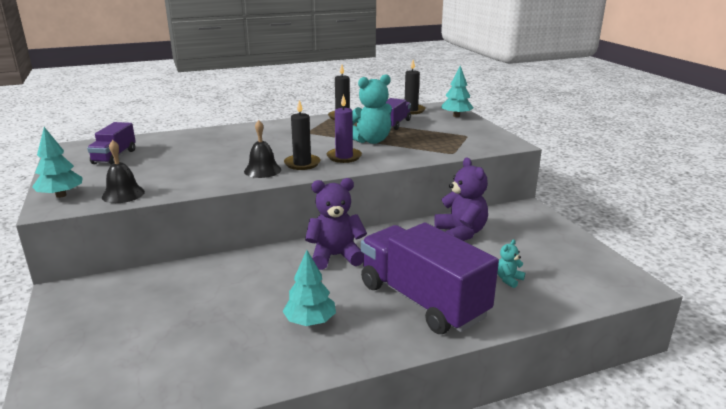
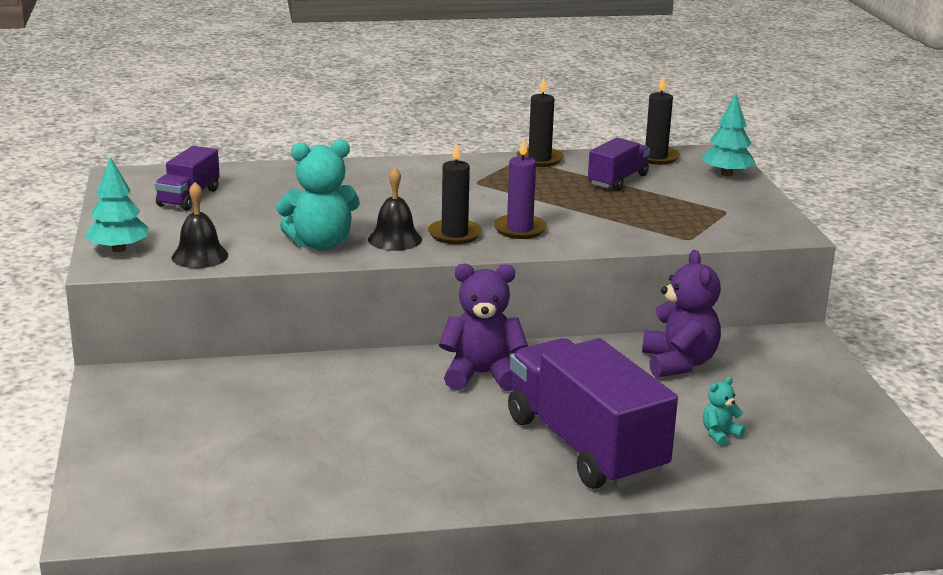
camera: 10 degrees right, 0 degrees up
(310, 321) = (425, 453): turquoise tree -> none
(371, 141) = (570, 206): turquoise teddy bear -> turquoise teddy bear (321, 244)

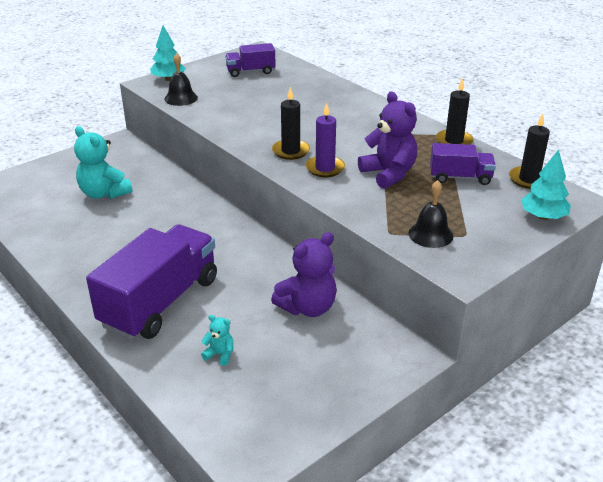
camera: 60 degrees right, 10 degrees up
(321, 244) = (231, 120): turquoise teddy bear -> turquoise teddy bear (104, 193)
(395, 239) = (262, 137): black bell -> black bell (430, 234)
(482, 375) = (218, 238): purple teddy bear -> purple teddy bear (388, 174)

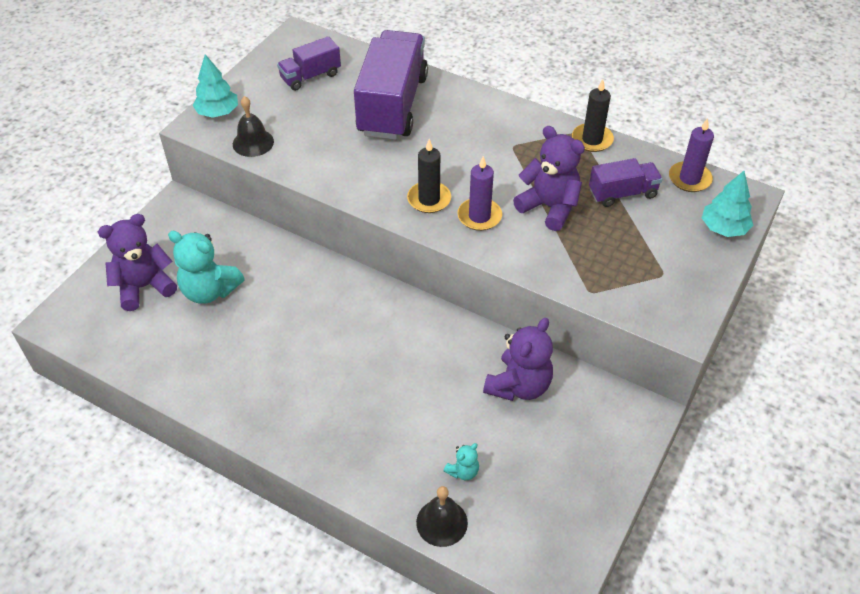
camera: 20 degrees left, 15 degrees up
(60, 181) = (144, 287): none -> purple teddy bear
(160, 302) = (365, 425): purple truck -> purple truck (392, 105)
(220, 354) = (463, 471): turquoise teddy bear -> turquoise teddy bear turned 135 degrees clockwise
(430, 234) = (630, 283): black bell -> black bell (442, 522)
(529, 179) = (689, 179): black candle -> purple candle

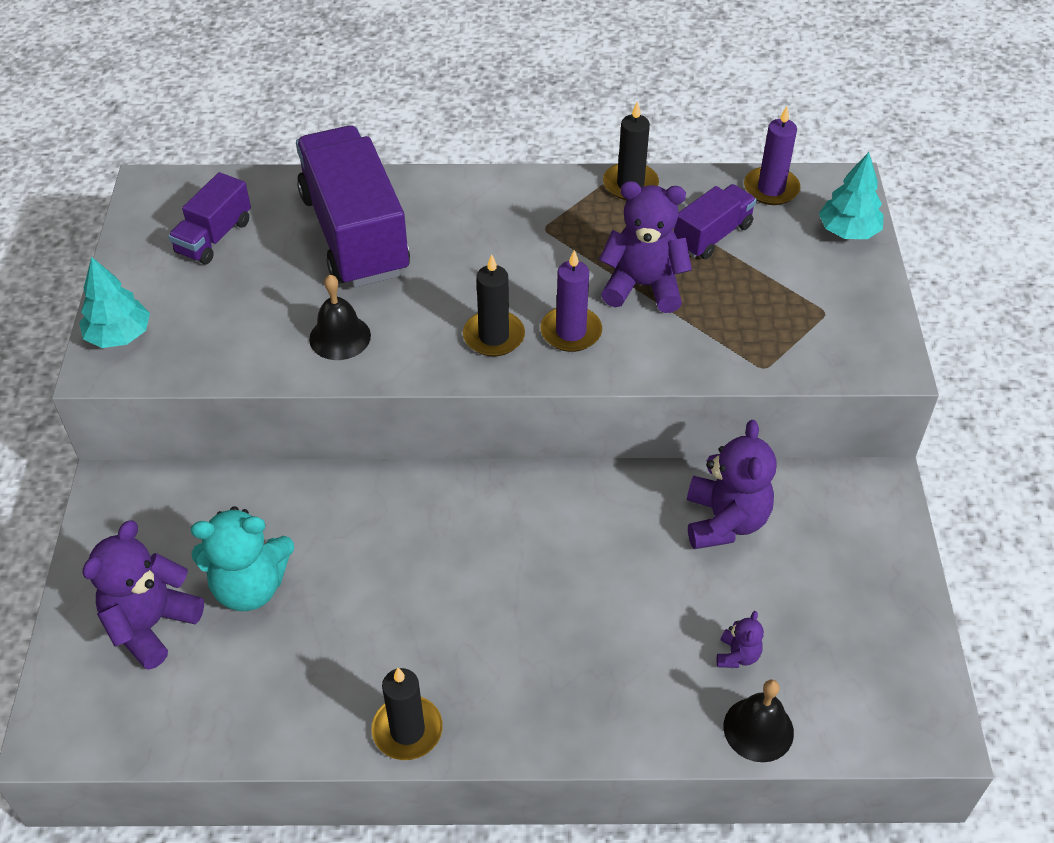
camera: 30 degrees left, 0 degrees up
(235, 413) = (407, 730): none -> black candle
(253, 142) = (203, 357): black bell -> black bell (340, 337)
(463, 471) = (737, 655): turquoise teddy bear -> purple teddy bear

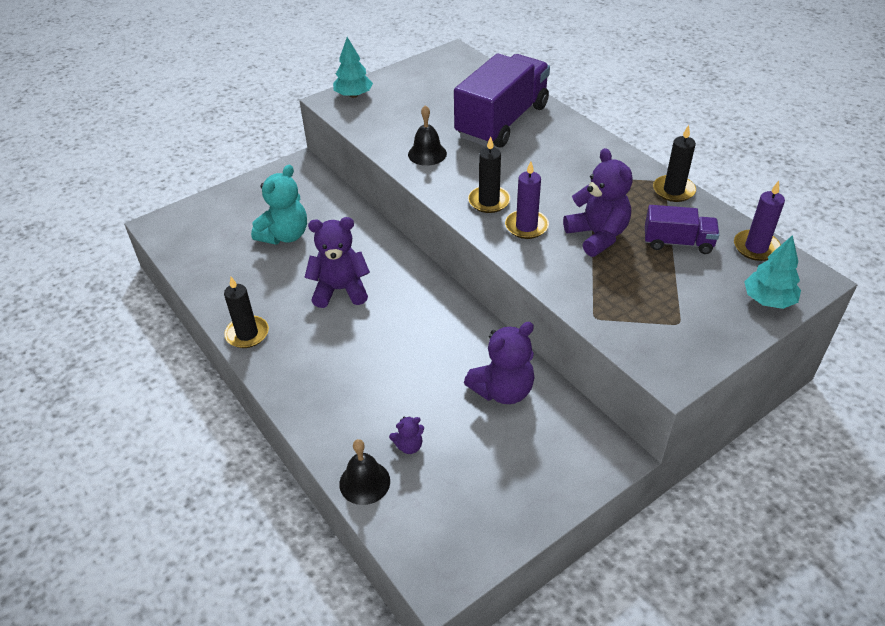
camera: 55 degrees right, 5 degrees down
(151, 624) = (237, 218): purple teddy bear -> purple teddy bear (340, 290)
(214, 237) = (445, 85): purple truck -> none
(250, 586) = (285, 235): turquoise teddy bear -> turquoise teddy bear turned 105 degrees counterclockwise

